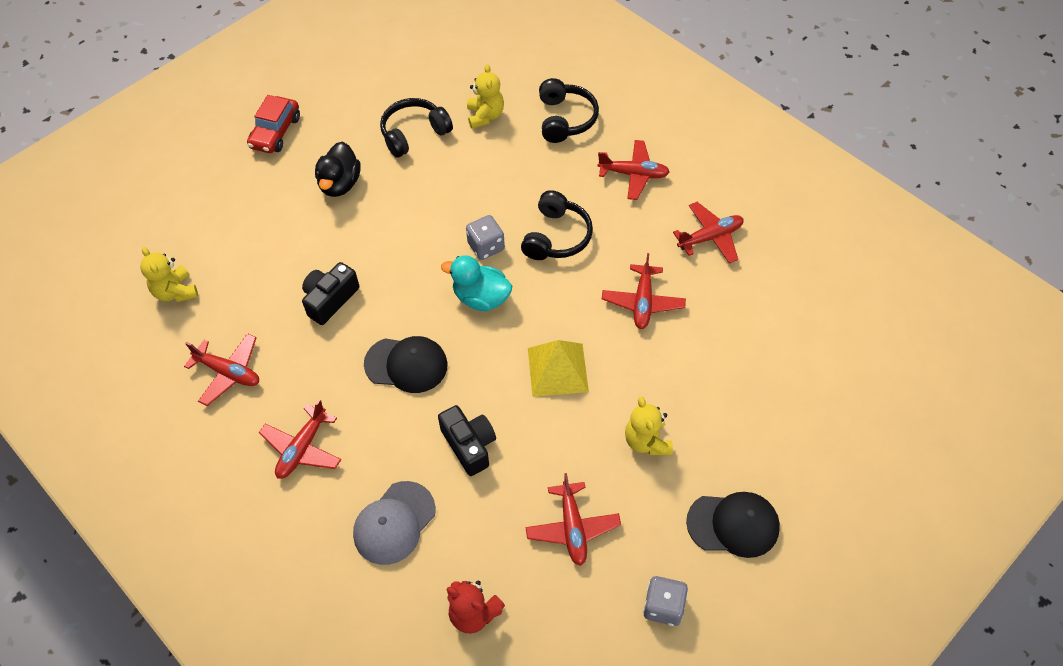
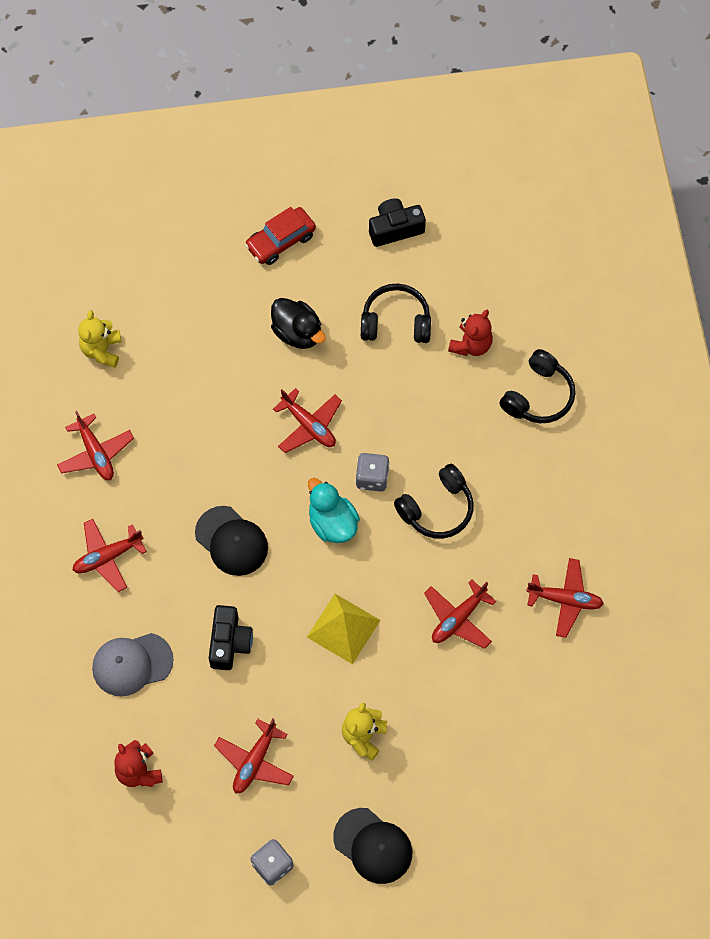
camera: 35 degrees right, 10 degrees up
(330, 299) = (214, 441): black camera -> black camera (395, 228)
(340, 184) = (297, 332): black duck -> black duck turned 90 degrees counterclockwise
(485, 116) = (471, 344): yellow teddy bear -> red teddy bear
(633, 174) = (552, 494): red plane -> red plane (309, 425)

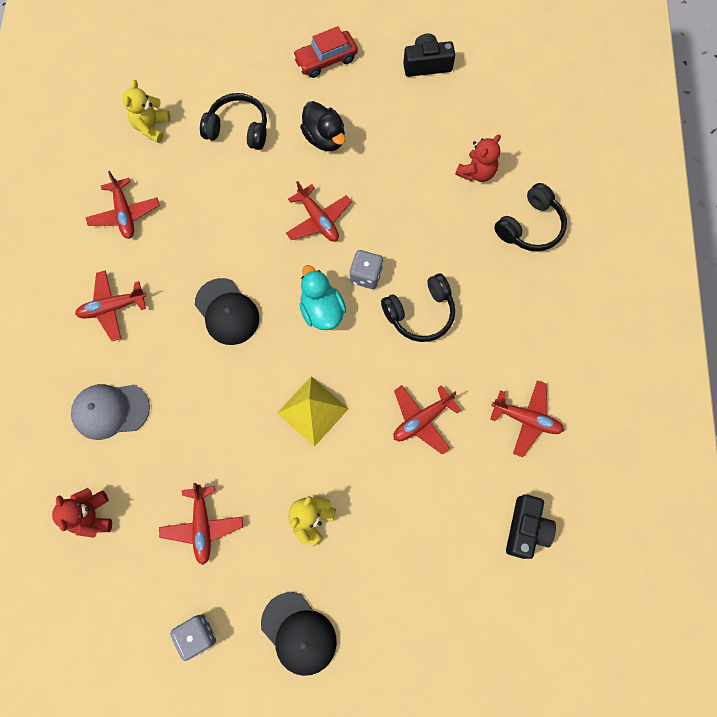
camera: 10 degrees right, 5 degrees up
(229, 642) = (204, 406): black camera -> black camera (526, 528)
(254, 761) = (202, 526): red plane -> red plane turned 45 degrees counterclockwise
(396, 322) = (413, 142): black headphones -> black headphones (238, 129)

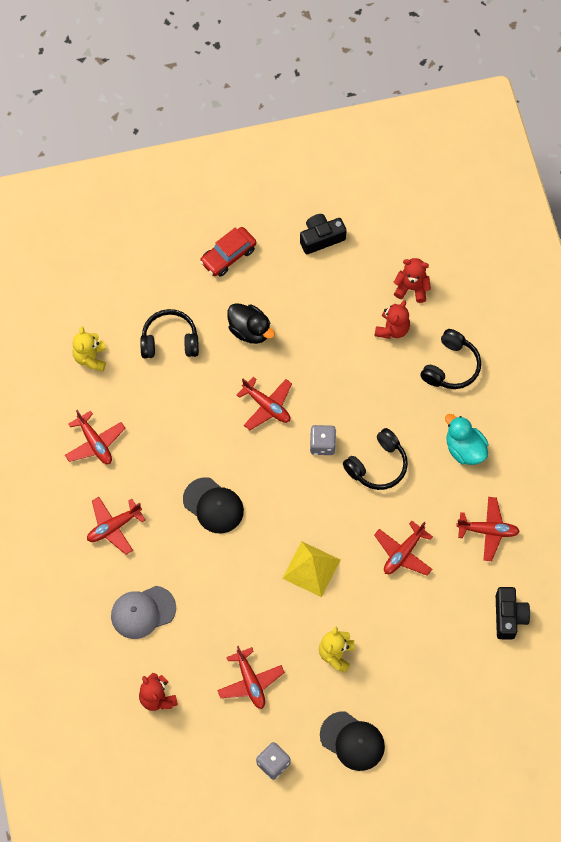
camera: 15 degrees left, 5 degrees down
(322, 310) = (294, 484): turquoise duck -> turquoise duck (464, 449)
(508, 135) = (412, 288): none -> red teddy bear

